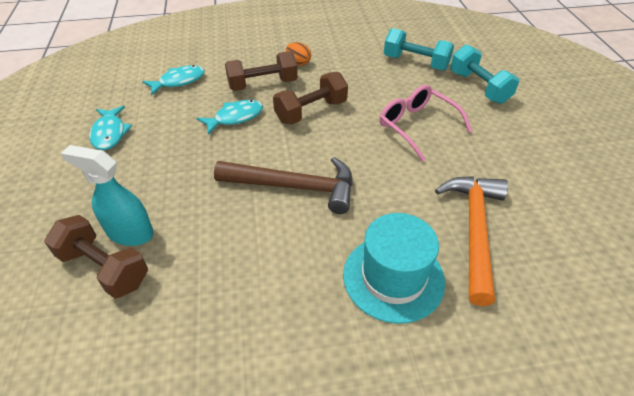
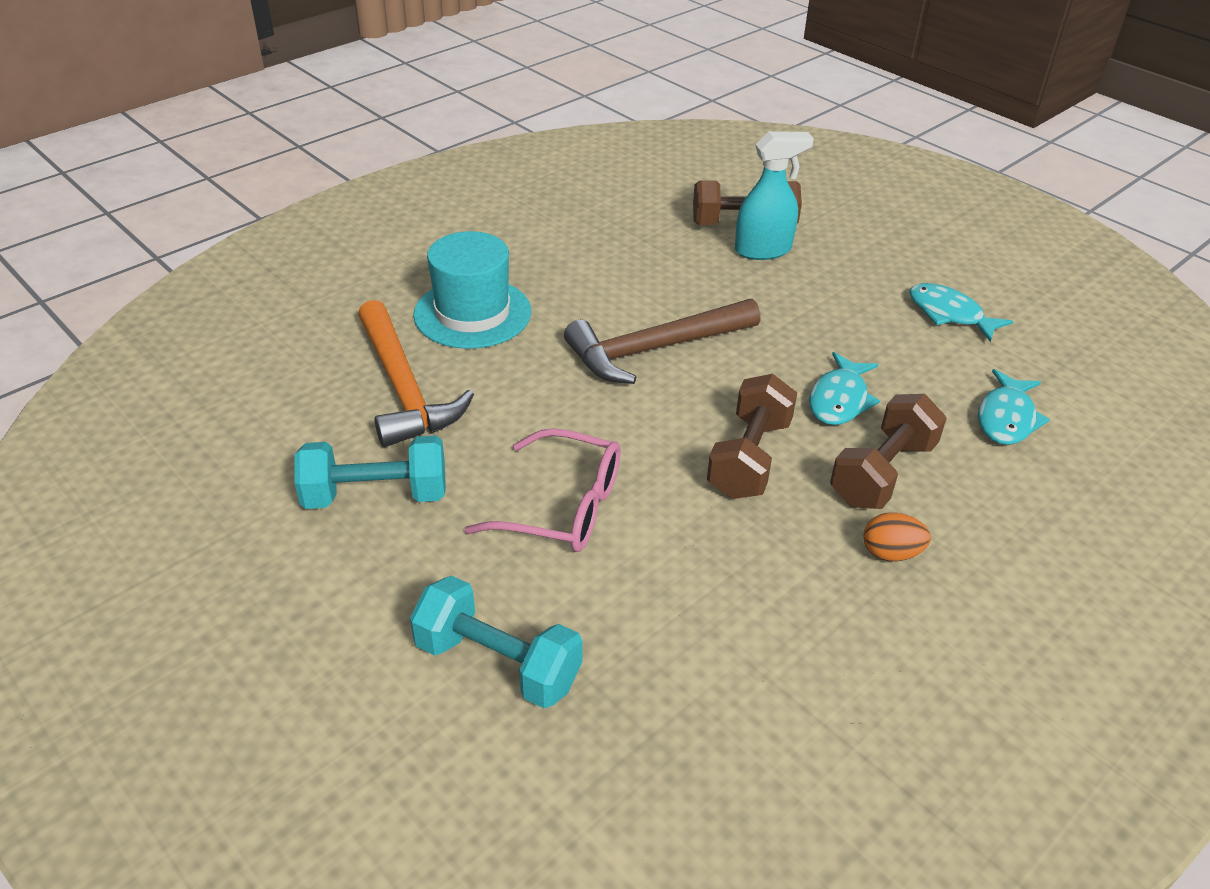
camera: 145 degrees right, 5 degrees down
(415, 63) = (673, 677): turquoise dumbbell -> turquoise dumbbell (376, 495)

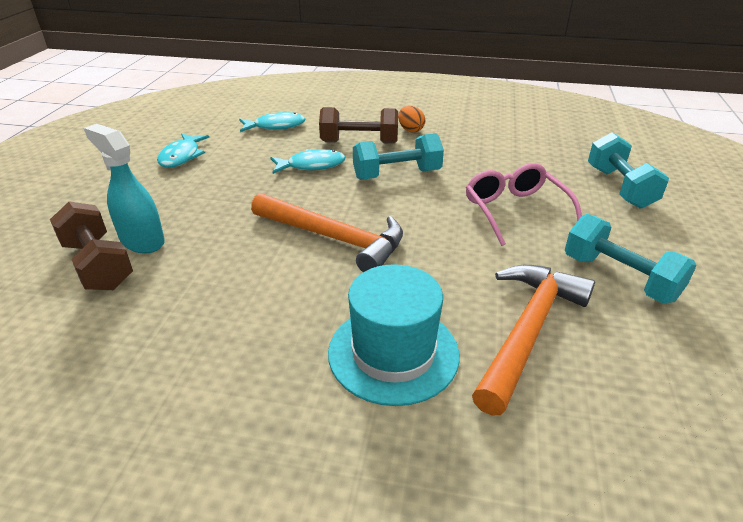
camera: 125 degrees left, 5 degrees down
(654, 349) = (334, 238): brown hammer -> orange hammer
(749, 458) = (397, 175): brown dumbbell -> turquoise dumbbell

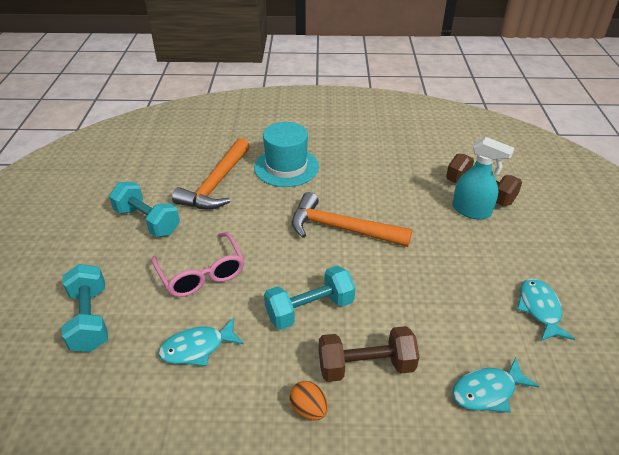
camera: 170 degrees right, 5 degrees up
(312, 165) = (399, 312): turquoise fish -> turquoise fish (197, 348)

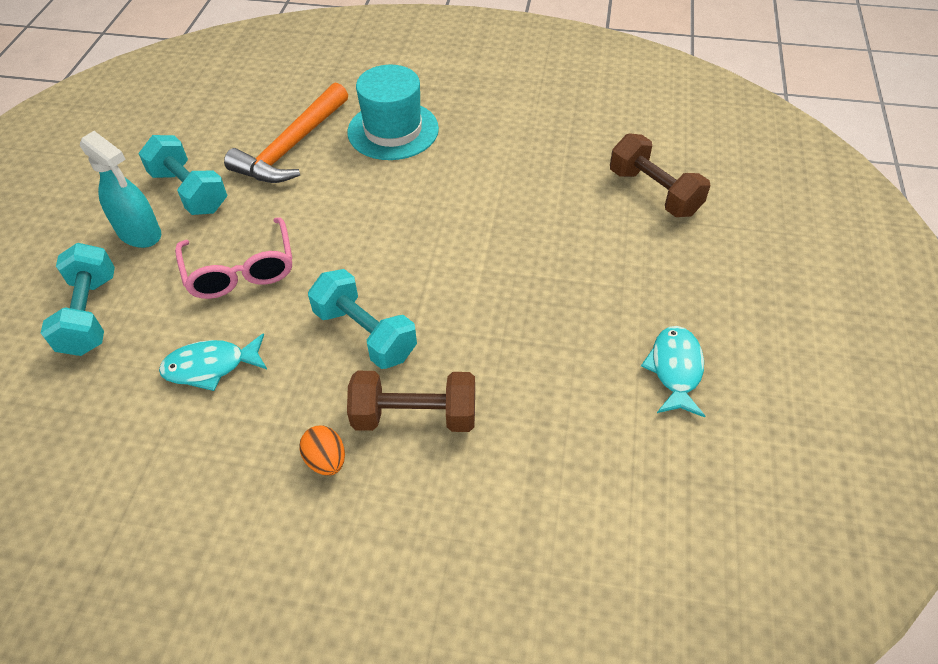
camera: 10 degrees right, 10 degrees up
(309, 309) = (365, 334): turquoise dumbbell -> turquoise dumbbell turned 60 degrees clockwise
(341, 228) = (441, 227): orange hammer -> none
(471, 211) = (632, 219): turquoise spray bottle -> turquoise spray bottle (139, 233)
(487, 391) = (562, 469): turquoise fish -> none

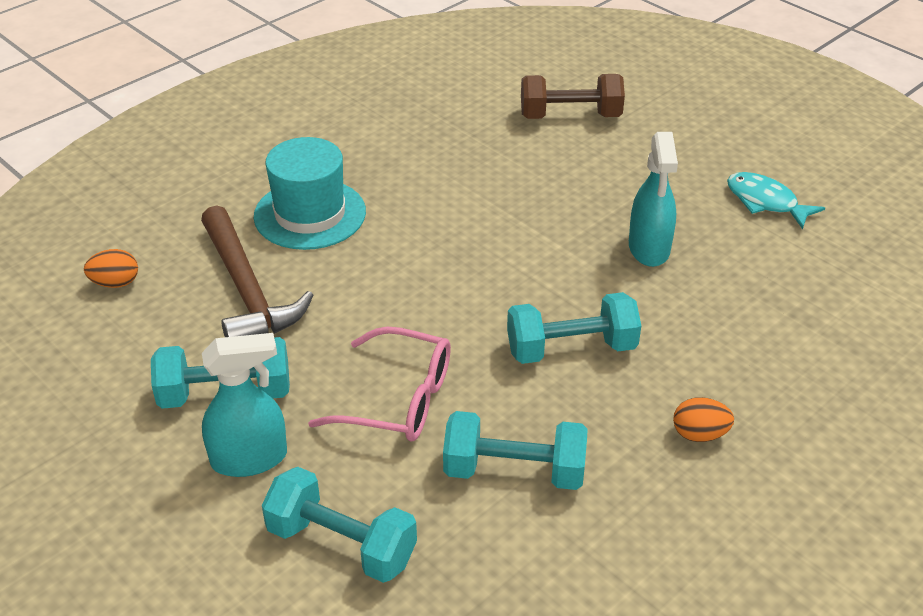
camera: 55 degrees left, 10 degrees down
(211, 367) = (514, 471): turquoise fish -> turquoise dumbbell
(253, 94) = (115, 283): none -> orange egg
(292, 147) = (247, 290): orange hammer -> brown hammer
(414, 416) = (695, 359): brown dumbbell -> none
(529, 322) = (649, 249): none -> turquoise spray bottle

